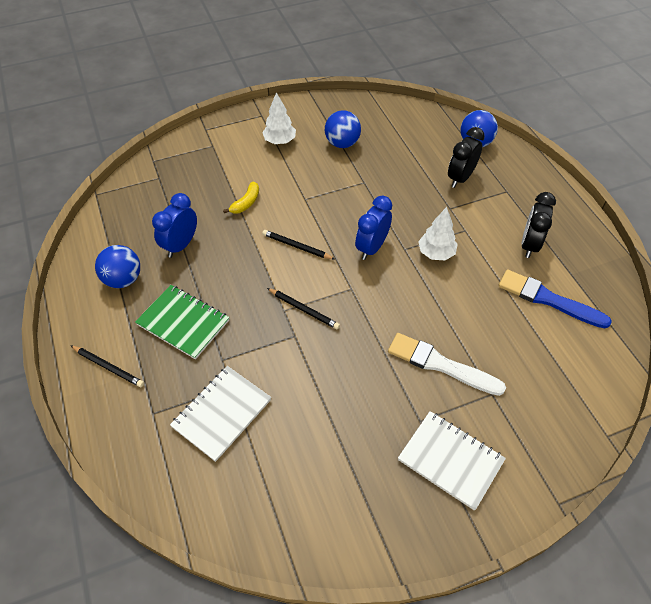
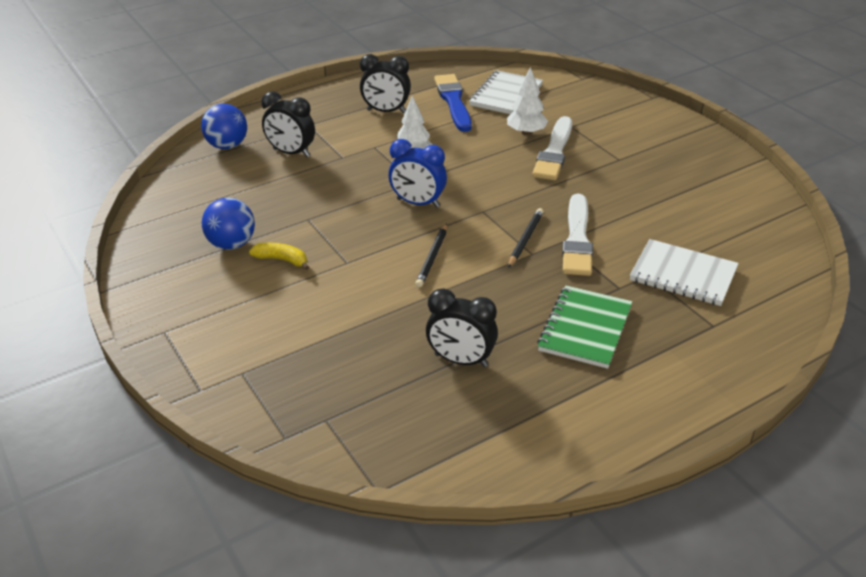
camera: 100 degrees left, 15 degrees down
(108, 367) = (679, 379): black pencil -> none
(123, 279) = (541, 404): blue ball -> none
(180, 245) = (461, 360): blue clock -> black clock
(246, 203) = (365, 313): yellow banana -> yellow banana (282, 260)
(280, 141) = (228, 302): white tree -> white tree (526, 132)
(294, 347) = (577, 239): none -> white brush
(450, 460) = (647, 143): white notebook -> white notebook (506, 95)
(548, 299) = (453, 101): blue brush -> blue brush turned 150 degrees clockwise

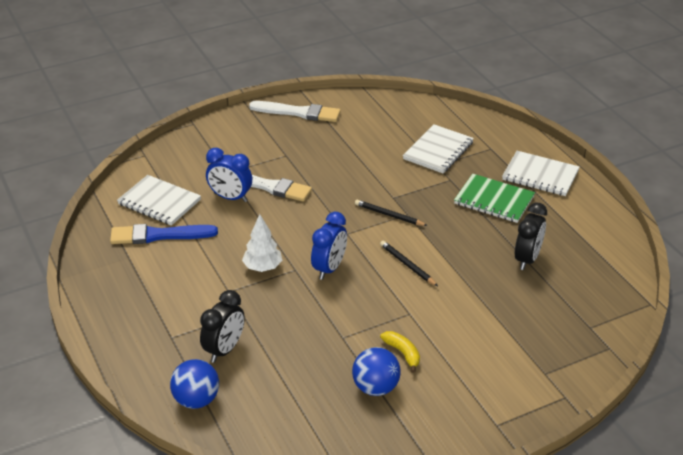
camera: 85 degrees left, 0 degrees up
(282, 260) = (403, 353): yellow banana -> yellow banana turned 120 degrees clockwise
(386, 111) = (162, 281): black clock -> none
(432, 257) = (407, 265): black pencil -> black pencil turned 150 degrees counterclockwise
(526, 132) = (230, 197): white tree -> blue clock
(577, 239) = (391, 190): white brush -> white brush (298, 112)
(664, 377) = (540, 175): none -> white notebook

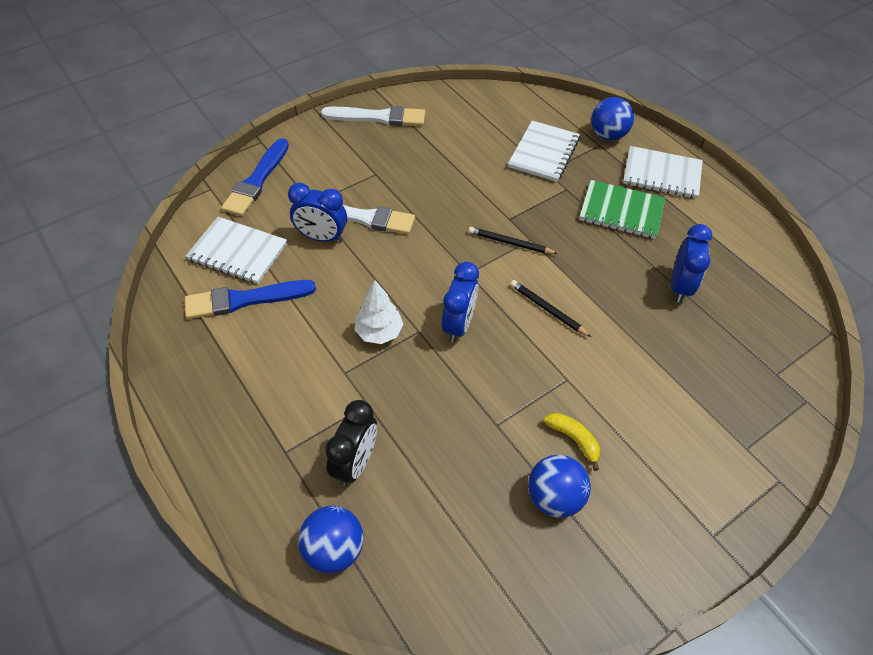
camera: 10 degrees left, 15 degrees up
(184, 152) = (257, 180): none -> blue brush
(500, 141) = (607, 135): none -> blue ball
(527, 259) = (679, 286): black clock -> blue clock

